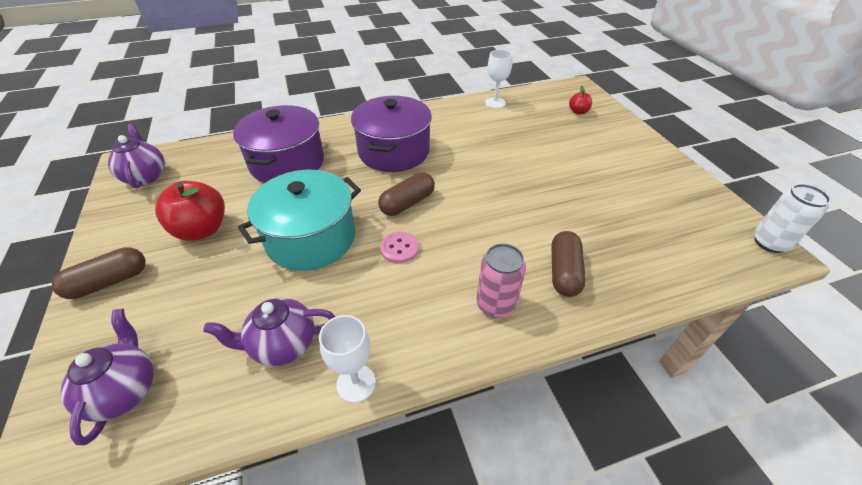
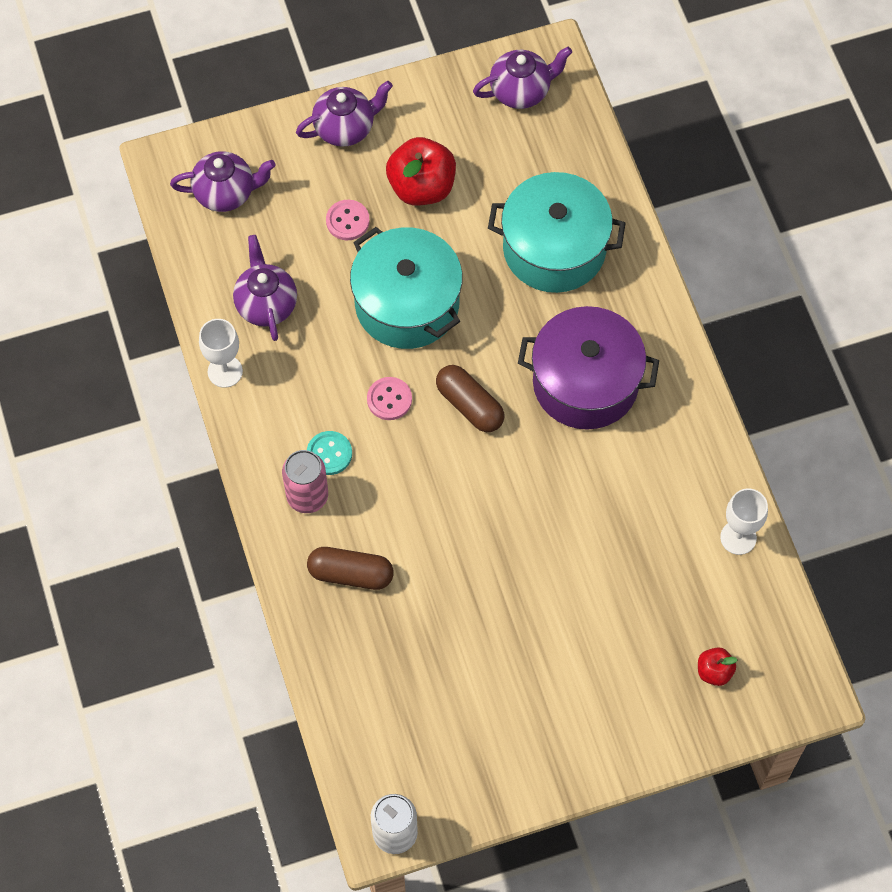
camera: 90 degrees right, 20 degrees up
(109, 282) = (345, 128): brown capsule -> purple teapot
(213, 279) = (347, 221): none -> pink button
(287, 163) = (554, 248): purple pot -> turquoise pot
(451, 289) = (329, 454): none -> turquoise button

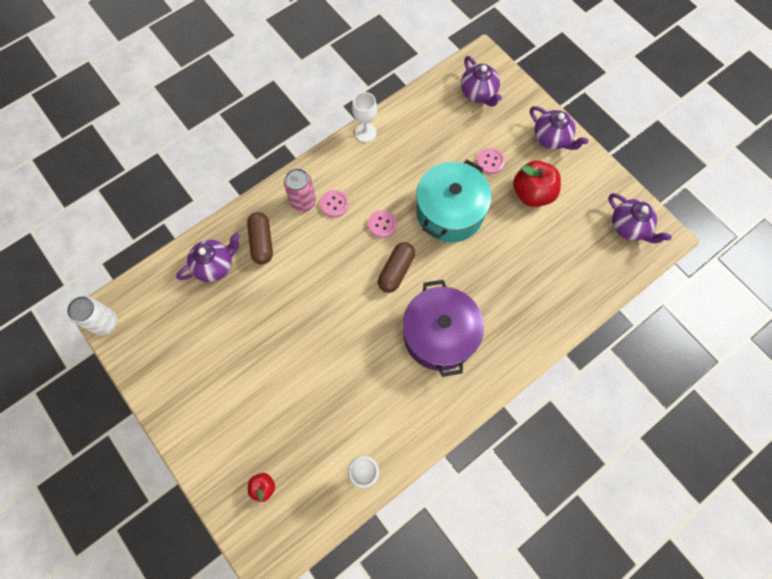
camera: 70 degrees right, 5 degrees up
(266, 304) = (417, 138): purple teapot -> purple teapot (215, 265)
(329, 454) = (334, 204): turquoise button -> pink button
(554, 248) = (526, 284): turquoise pot -> none

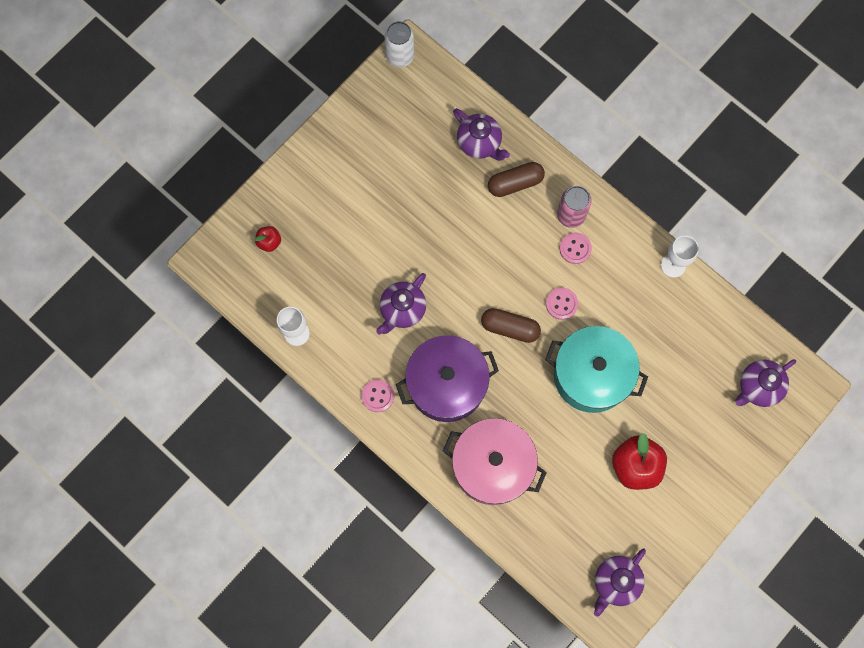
camera: 80 degrees right, 5 degrees up
(490, 161) = (667, 412): pink button -> pink button (377, 396)
(519, 308) = (492, 465): none -> pink pot
(551, 139) = (714, 481): purple teapot -> purple teapot (402, 310)

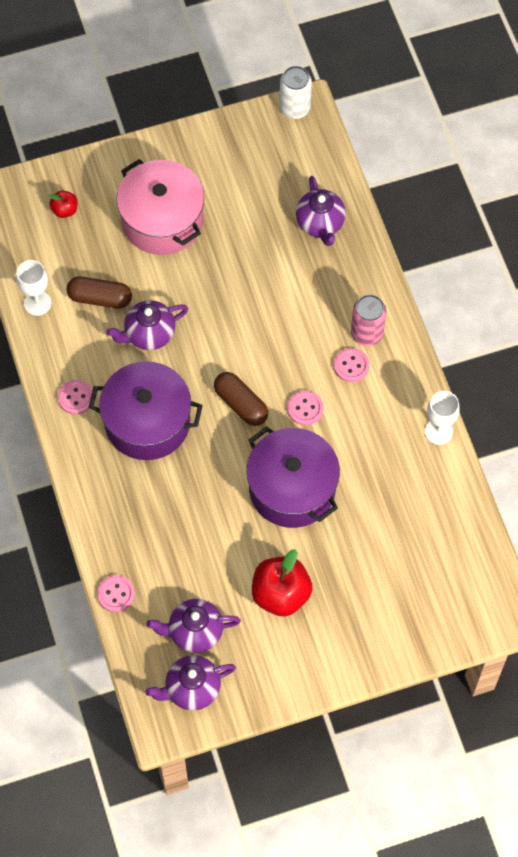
camera: 30 degrees right, 10 degrees down
(492, 465) = (143, 518): pink pot -> pink pot (162, 220)
(510, 540) = (116, 594): none -> pink button
(515, 183) = (331, 277): brown capsule -> brown capsule (100, 298)
(591, 375) = (292, 488): turquoise pot -> purple pot
(758, 387) = (450, 588): purple teapot -> purple teapot (194, 632)

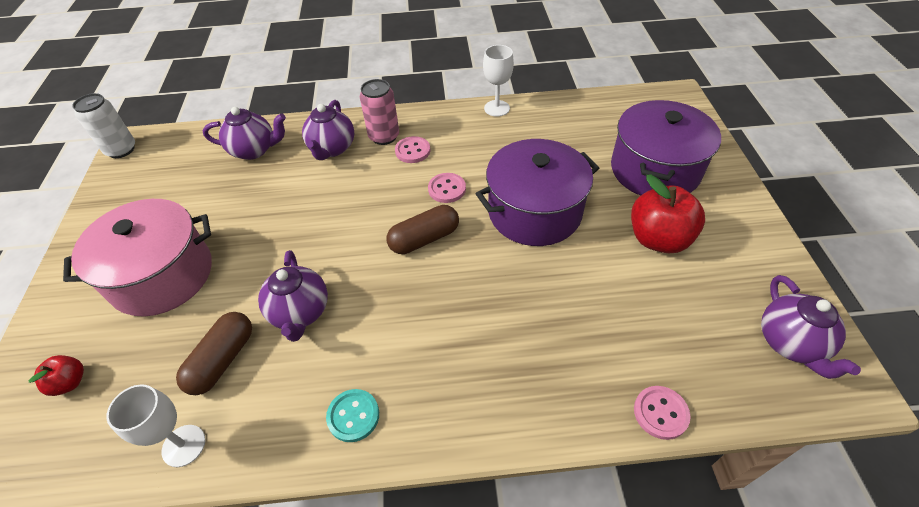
camera: 75 degrees left, 15 degrees down
(76, 398) = (353, 416): pink button -> turquoise button
(147, 422) = (417, 333): purple pot -> purple pot (655, 170)
(194, 632) = (711, 328): purple teapot -> purple teapot (332, 148)

